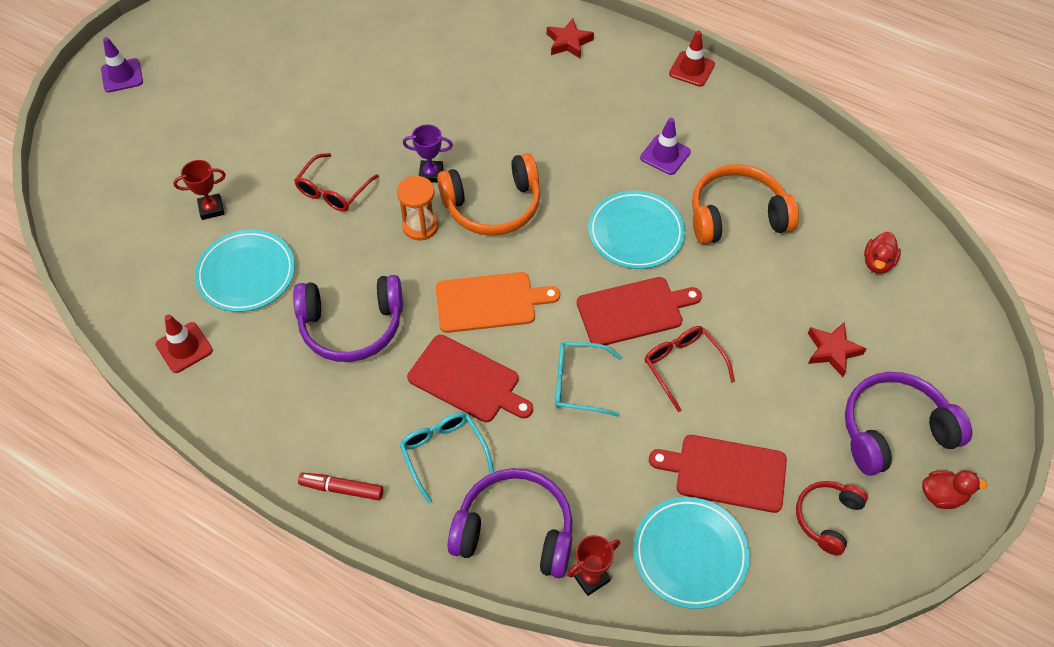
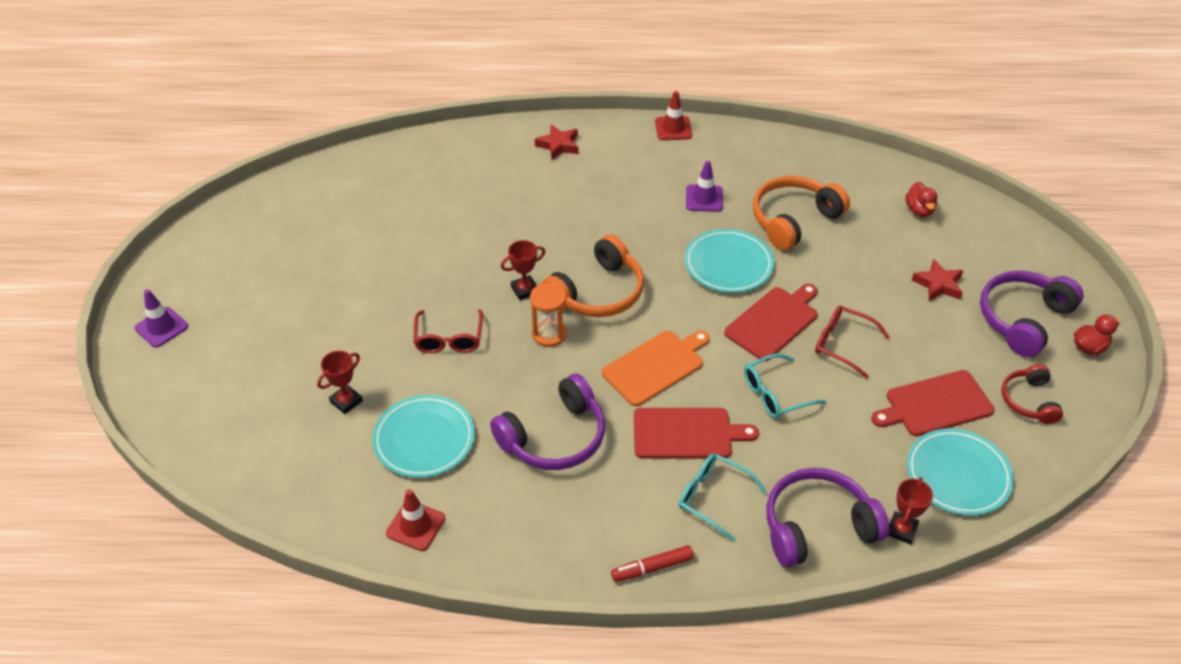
camera: 30 degrees left, 10 degrees down
(431, 174) = (525, 290): purple trophy -> red trophy

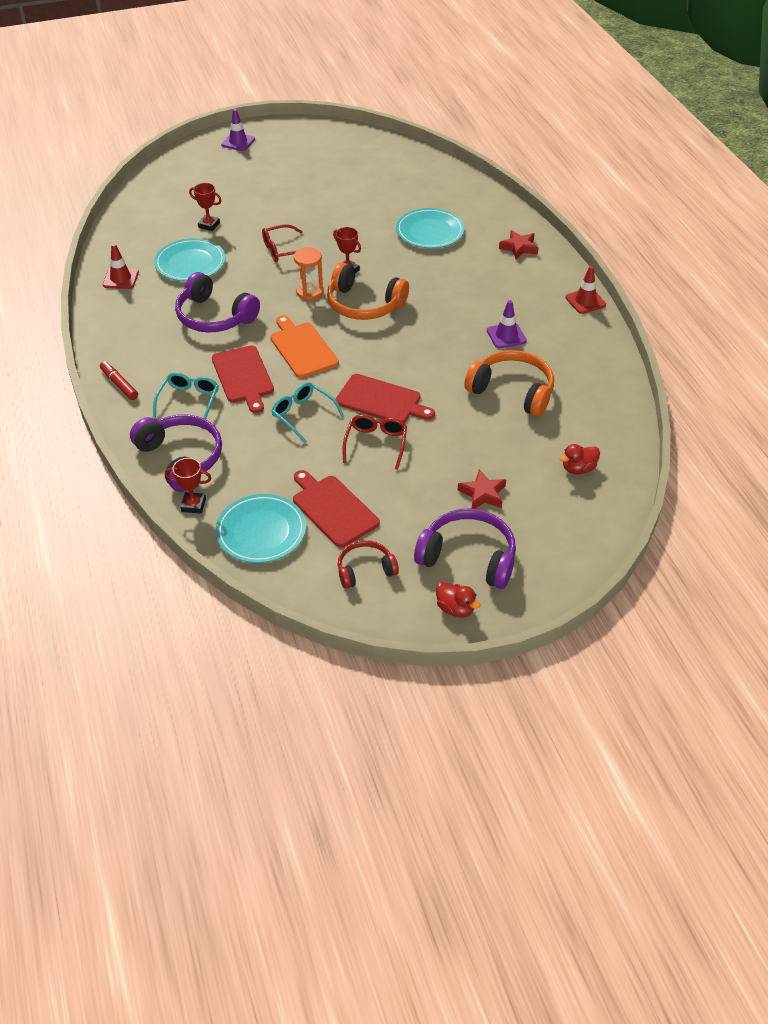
camera: 70 degrees right, 0 degrees up
(655, 366) = (302, 348): orange cutting board -> orange cutting board turned 150 degrees counterclockwise
(728, 264) = (434, 364): turquoise plate -> turquoise plate (430, 232)

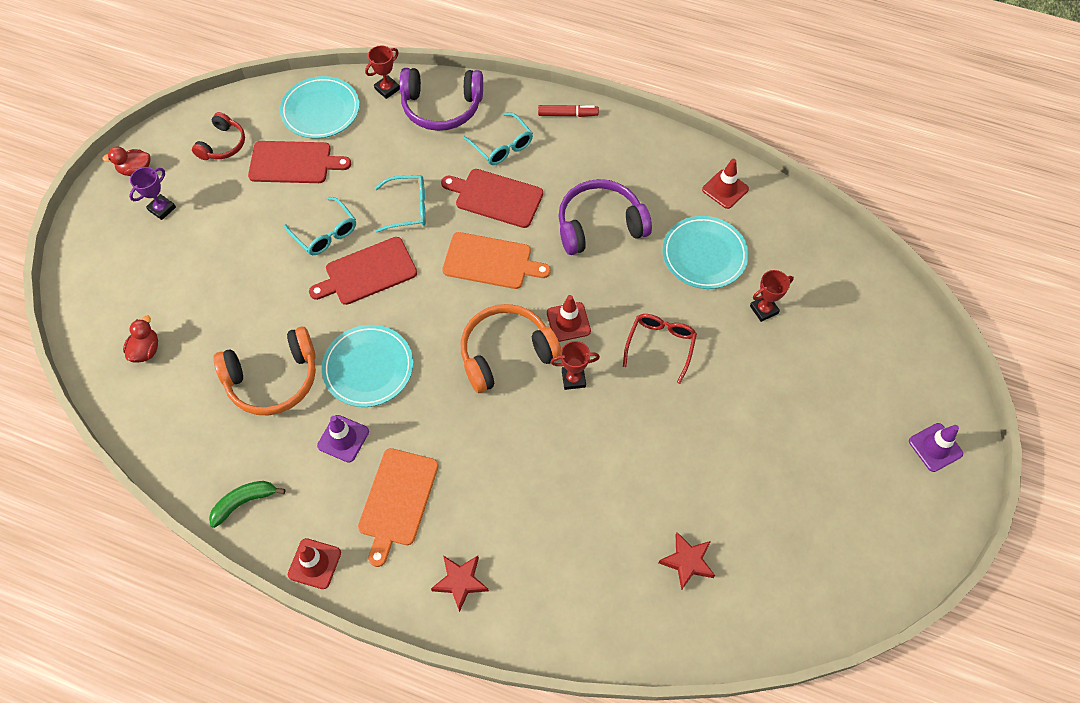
camera: 130 degrees right, 15 degrees up
(309, 292) = (568, 322): orange hourglass -> red traffic cone
(376, 444) = (325, 233): red glasses -> turquoise glasses
(430, 232) = (572, 512): turquoise plate -> turquoise plate (368, 368)
(468, 557) = (162, 209): purple headphones -> purple trophy
(483, 494) = (200, 263): red star -> red star (687, 562)
(510, 293) = (397, 500): none -> orange cutting board
(596, 349) = (244, 502): none -> green banana

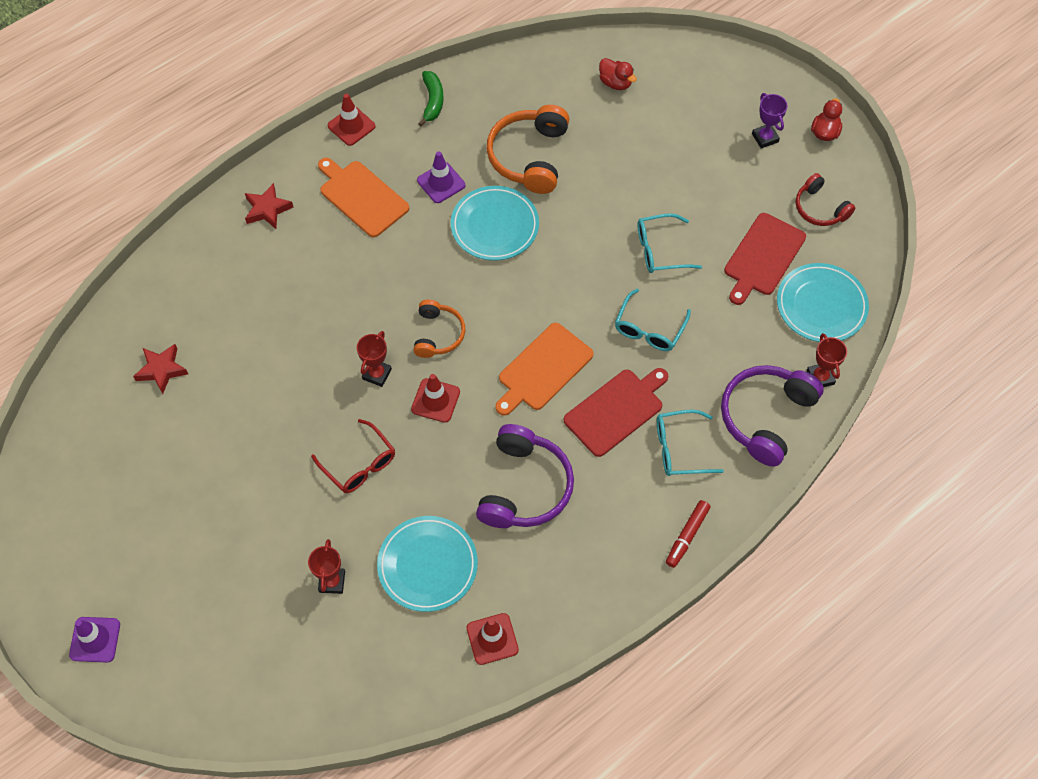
camera: 120 degrees right, 0 degrees up
(367, 272) = (594, 265): red cutting board -> none
(506, 353) = (438, 334): orange headphones -> orange headphones, size x0.60

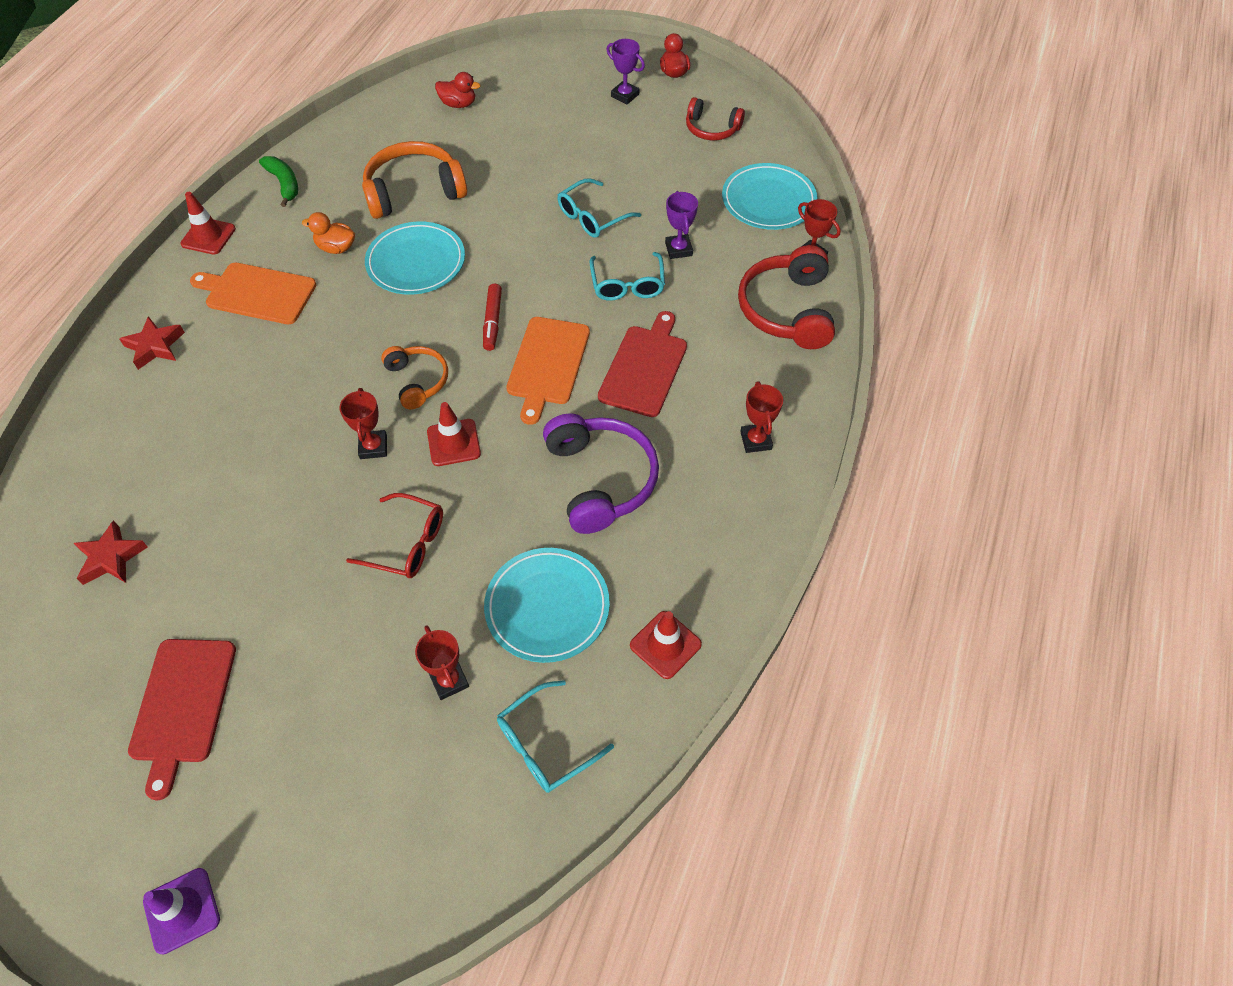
camera: 30 degrees left, 5 degrees down
(441, 183) = (336, 248): purple traffic cone -> orange duck
(530, 157) = (414, 192): orange headphones -> orange headphones turned 90 degrees clockwise
(662, 517) = (755, 440): none -> red trophy
(679, 449) = (728, 373): turquoise glasses -> turquoise glasses (545, 745)
(687, 536) = (790, 445): red marker -> red marker (492, 321)
(712, 316) = (678, 249): none -> purple trophy
(763, 257) = (689, 185): red cutting board -> red cutting board (182, 705)
(766, 417) = (787, 310): purple headphones -> red headphones

